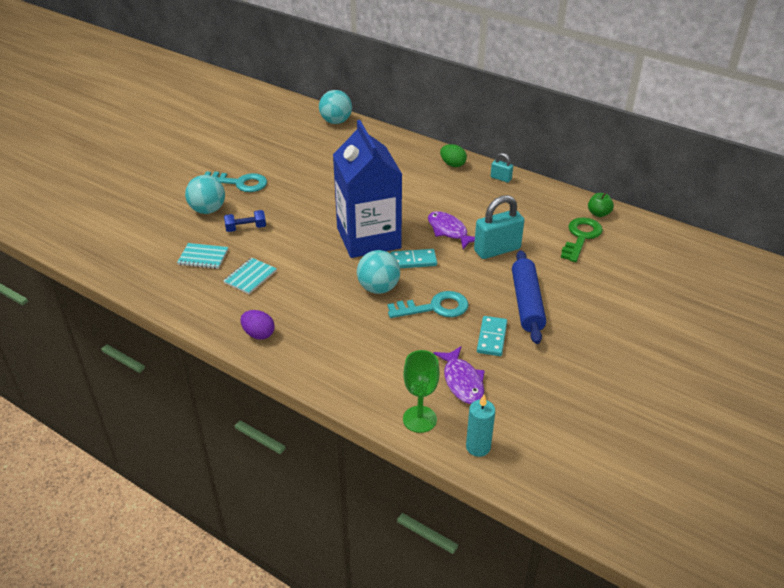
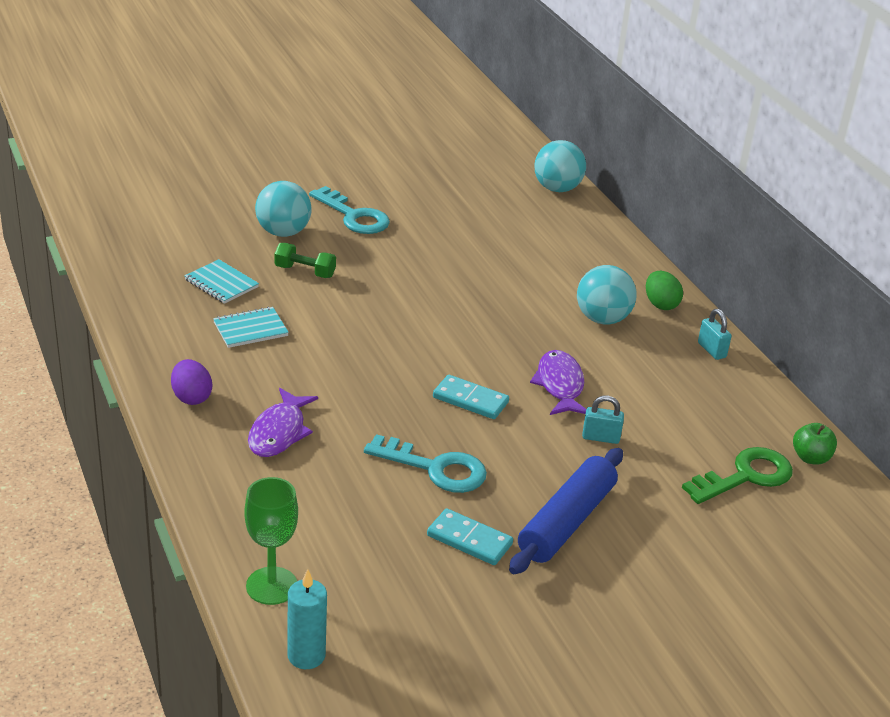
camera: 30 degrees right, 5 degrees down
(246, 228) = (305, 272): blue dumbbell -> green dumbbell
(368, 238) = (442, 347): blue carton -> none
(378, 288) = (389, 412): turquoise ball -> turquoise ball (602, 319)
(462, 381) = (372, 571): purple fish -> purple fish (279, 432)
(491, 338) = (469, 540): turquoise domino -> turquoise domino turned 75 degrees clockwise
(497, 250) = (601, 437): turquoise padlock -> turquoise padlock, size x0.50

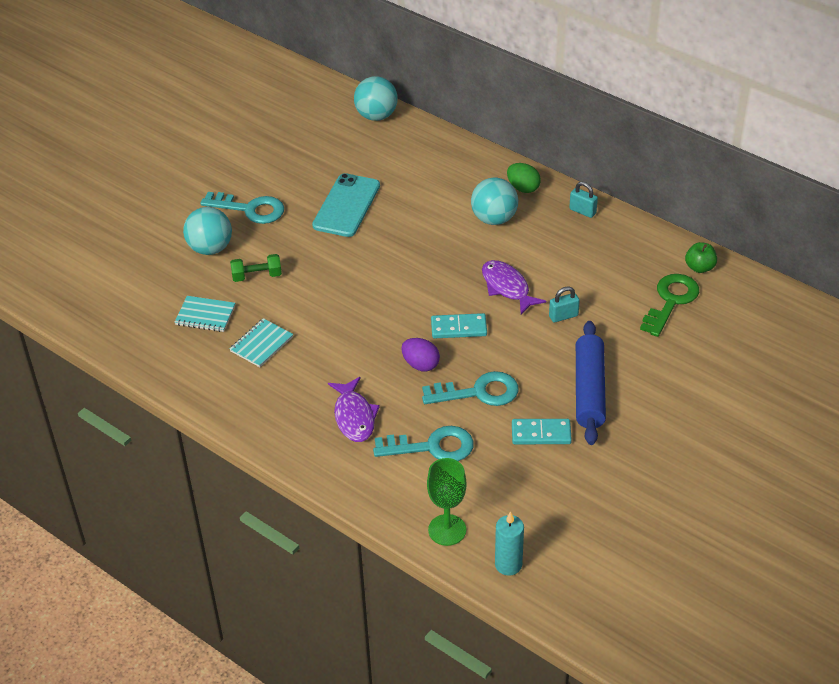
camera: 25 degrees left, 10 degrees up
(191, 397) = (270, 419): purple egg -> purple egg (420, 364)
(334, 497) = (432, 447): none -> turquoise key
(454, 249) = (346, 206): none -> turquoise phone

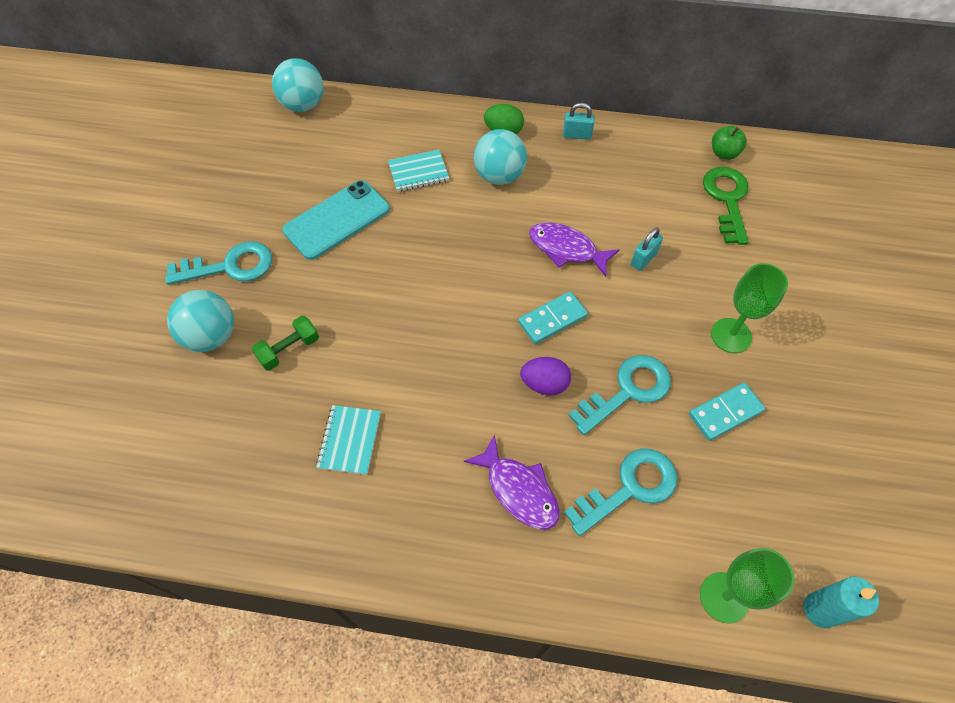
camera: 30 degrees left, 15 degrees up
(205, 315) = (257, 431): turquoise notebook -> turquoise notebook (418, 172)
(346, 206) = (337, 220): turquoise phone -> turquoise phone turned 60 degrees clockwise
(589, 390) = (731, 335): blue rolling pin -> green goblet

